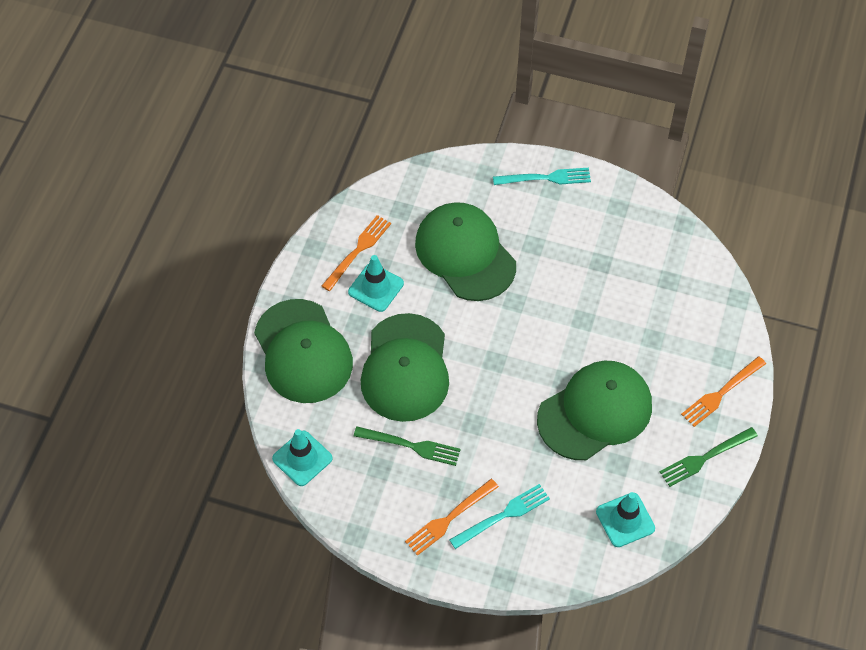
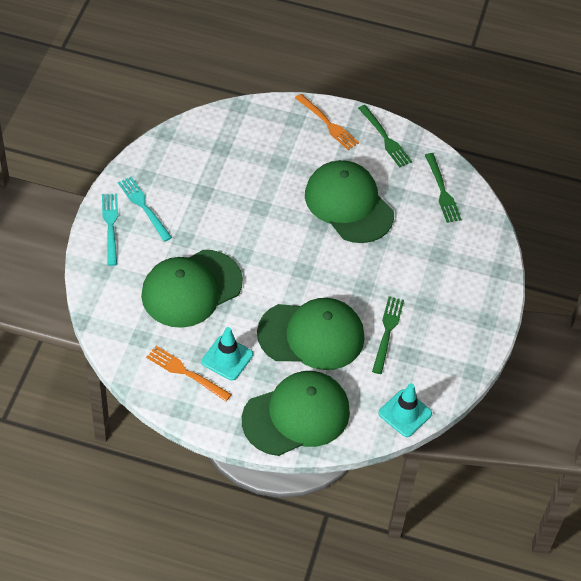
camera: 95 degrees left, 5 degrees down
(449, 519) = (452, 306): orange fork -> none
(503, 515) = (445, 269): turquoise fork -> turquoise fork (143, 206)
(625, 520) = (442, 191): turquoise traffic cone -> green fork

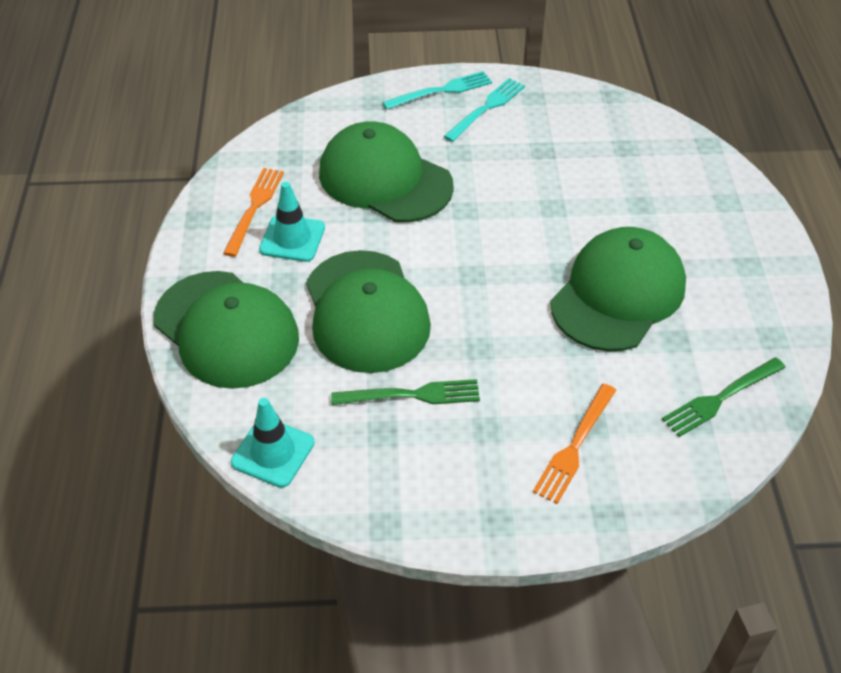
camera: 75 degrees right, 5 degrees down
(328, 124) = (747, 236): orange fork -> orange fork (574, 447)
(385, 139) = (770, 305): green fork -> none

